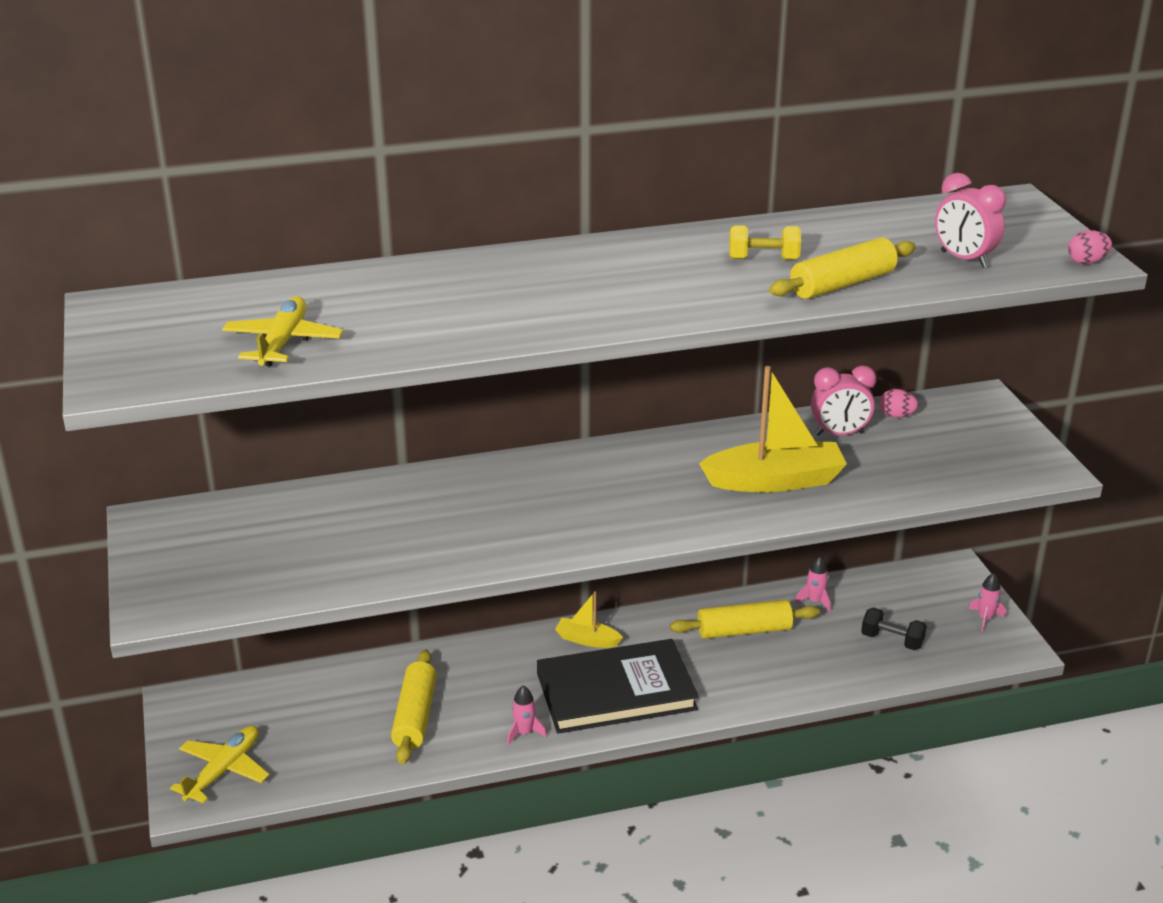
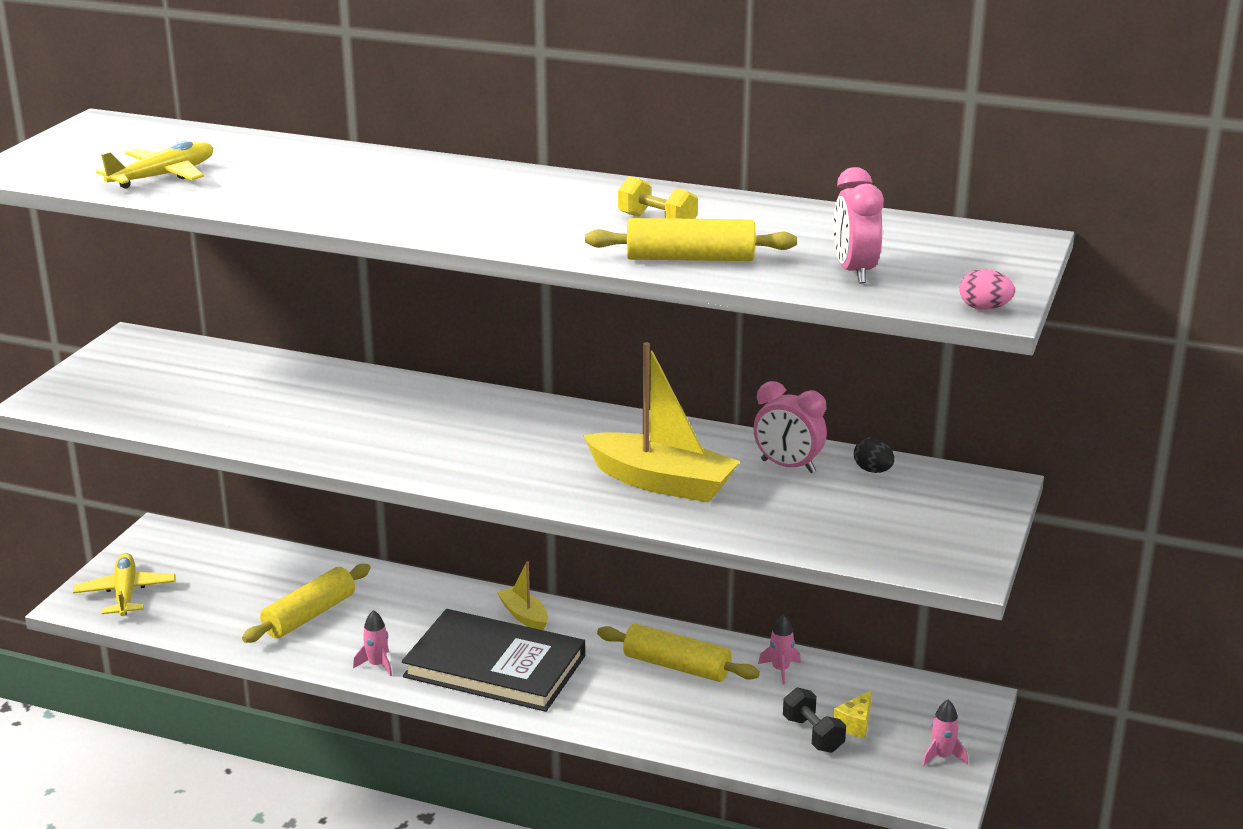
camera: 35 degrees right, 5 degrees down
(223, 771) = (125, 593): yellow plane -> yellow plane turned 75 degrees counterclockwise
(896, 416) = (873, 471): pink egg -> black egg
(908, 620) = (855, 724): none -> yellow cheese

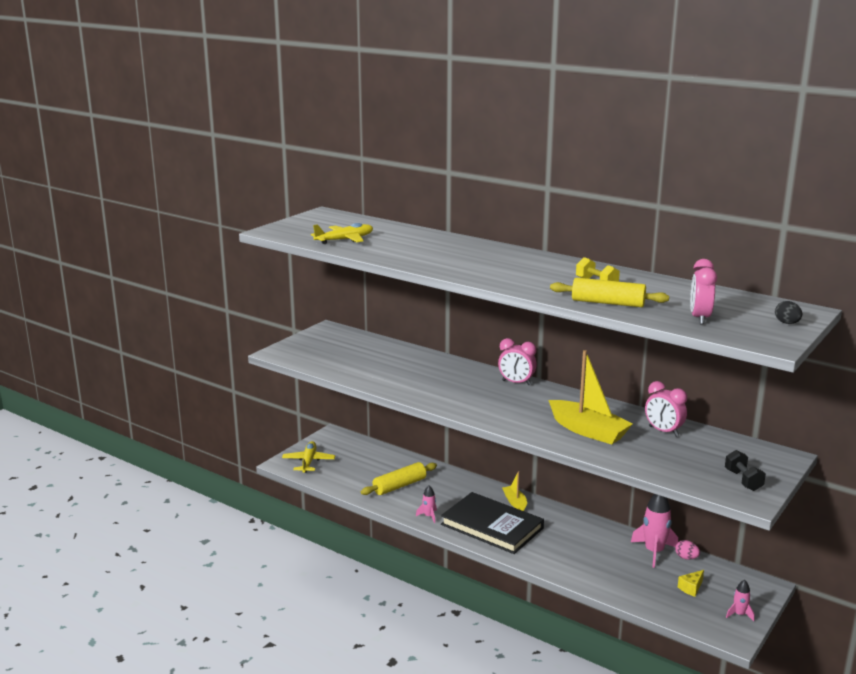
camera: 15 degrees right, 5 degrees down
(511, 407) = (516, 383): none -> pink clock
(676, 666) = (594, 541): yellow rolling pin -> none
(780, 670) = (654, 552): pink rocket -> pink rocket, size x1.90
(813, 734) = (664, 590): black dumbbell -> black dumbbell (743, 480)
(873, 471) = (713, 439): black egg -> black egg (787, 323)
(984, 308) = (770, 344): pink egg -> pink egg (686, 558)

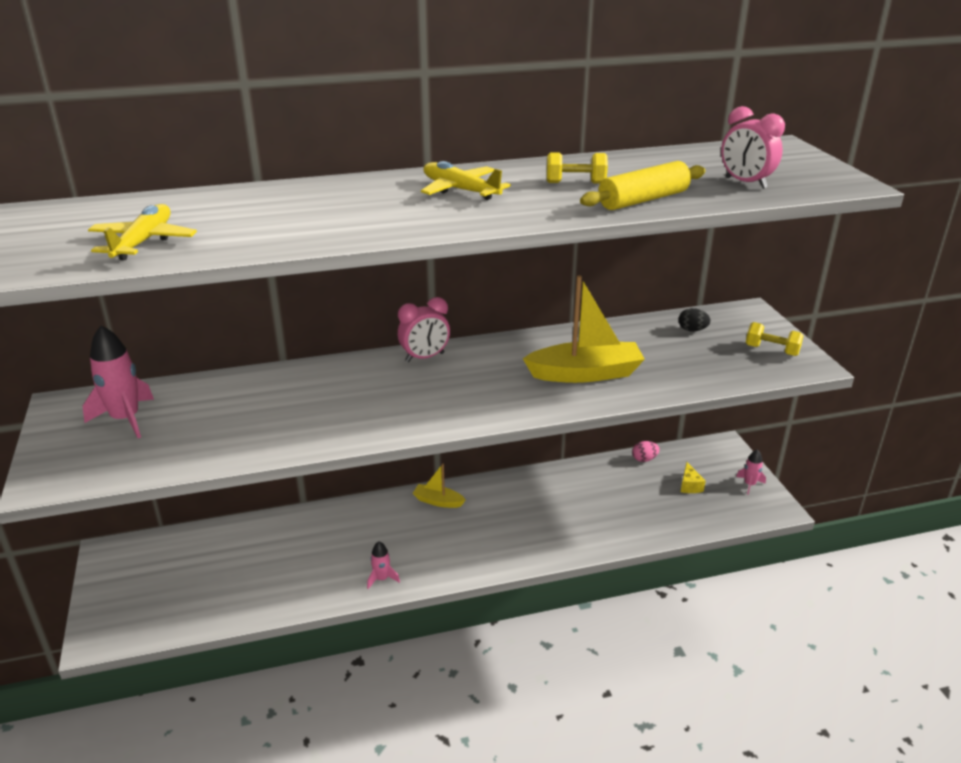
camera: 50 degrees left, 10 degrees up
(308, 462) = (131, 612): yellow plane -> yellow plane (460, 190)
(399, 486) = (295, 564): yellow rolling pin -> none
(492, 526) = (458, 544): black book -> none
(654, 552) = (616, 471): pink rocket -> pink rocket (126, 419)
(663, 431) = (637, 337): pink clock -> none
(743, 480) = (771, 350): black dumbbell -> yellow dumbbell
(787, 323) = (803, 161): black egg -> black egg (692, 330)

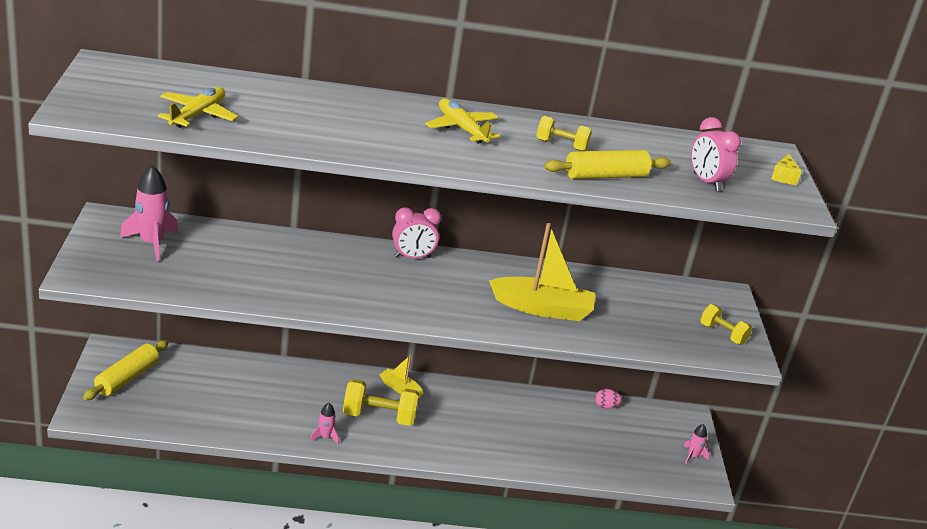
camera: 10 degrees right, 0 degrees up
(137, 578) = (127, 378): none -> yellow rolling pin
(429, 538) = (379, 416): none -> yellow dumbbell
(689, 485) = (635, 441): yellow cheese -> yellow cheese (784, 177)
(692, 330) = (662, 297): black egg -> none

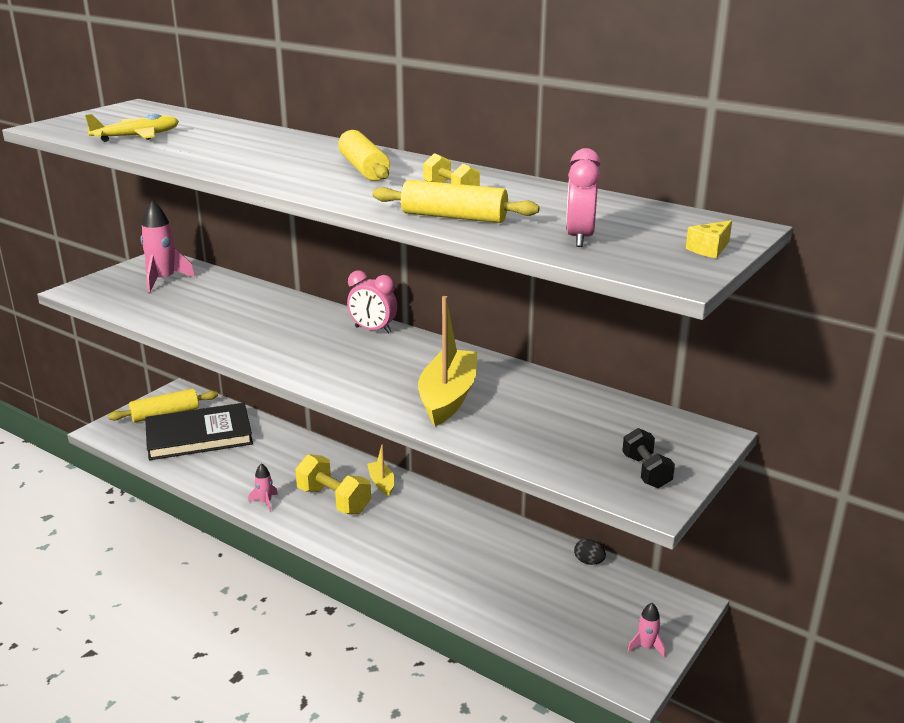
camera: 40 degrees right, 5 degrees down
(189, 391) = (199, 436): none -> black book
(462, 129) = (363, 168): yellow plane -> yellow rolling pin
(542, 308) = (448, 397): yellow boat -> yellow boat turned 120 degrees counterclockwise
(606, 406) = (588, 562): pink egg -> black egg
(722, 334) = (646, 471): yellow dumbbell -> black dumbbell

